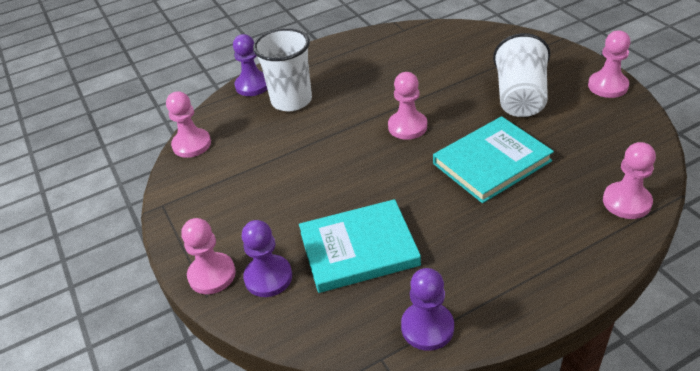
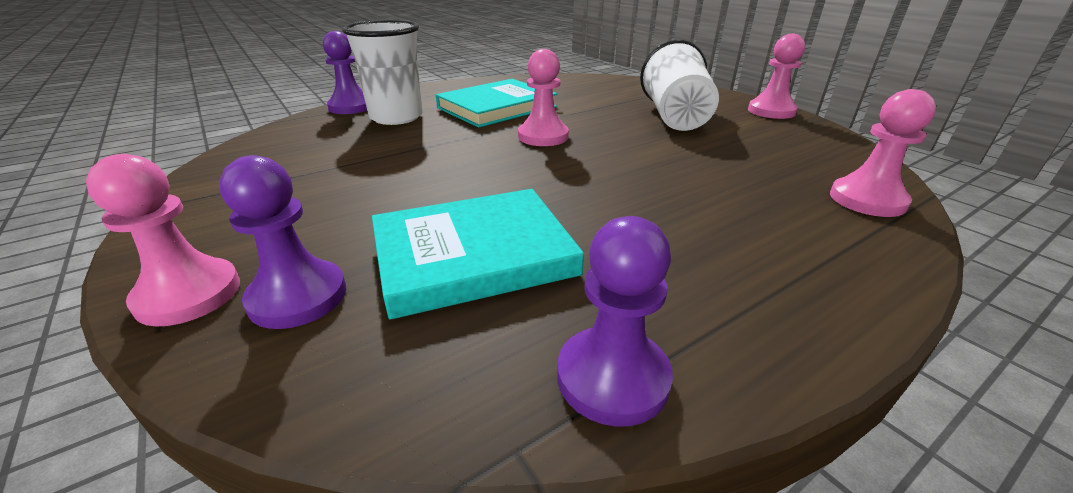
camera: 10 degrees left, 10 degrees down
(192, 144) = (246, 149): pink pawn -> none
(491, 162) = (661, 165): turquoise book -> turquoise book (497, 107)

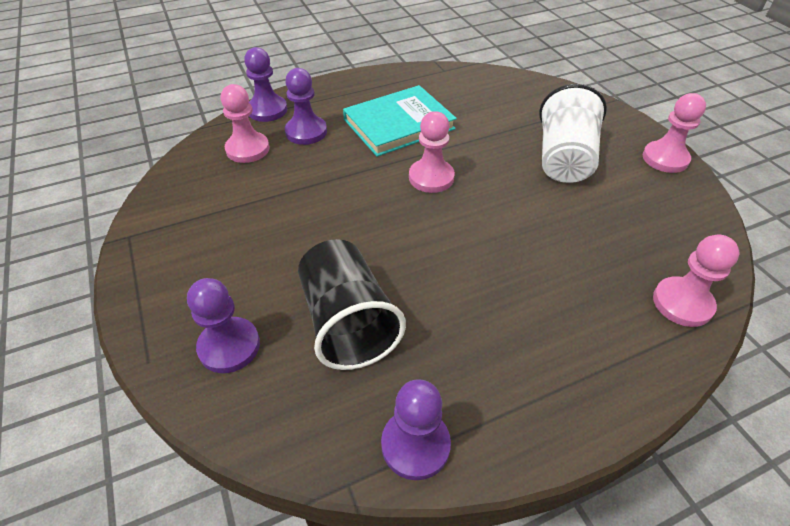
camera: 10 degrees right, 15 degrees up
(188, 294) = (161, 334): pink pawn -> pink pawn (247, 149)
(396, 117) = (306, 132): white cup -> purple pawn
(473, 255) = (347, 323): turquoise book -> black cup

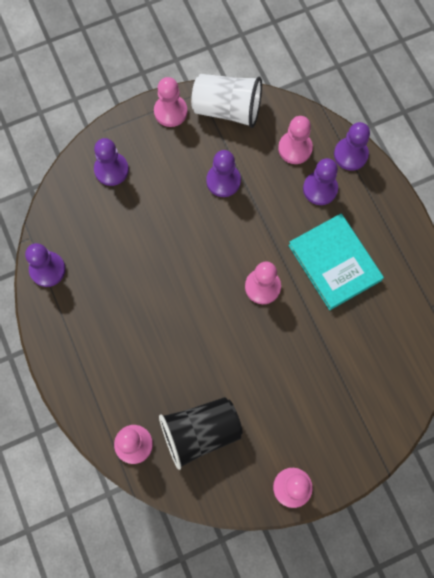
camera: 90 degrees right, 25 degrees up
(147, 269) = (170, 111): none -> pink pawn
(279, 211) = (223, 181): none -> purple pawn
(347, 323) = (125, 232): black cup -> black cup (200, 432)
(564, 159) = (289, 397): white cup -> white cup (227, 109)

